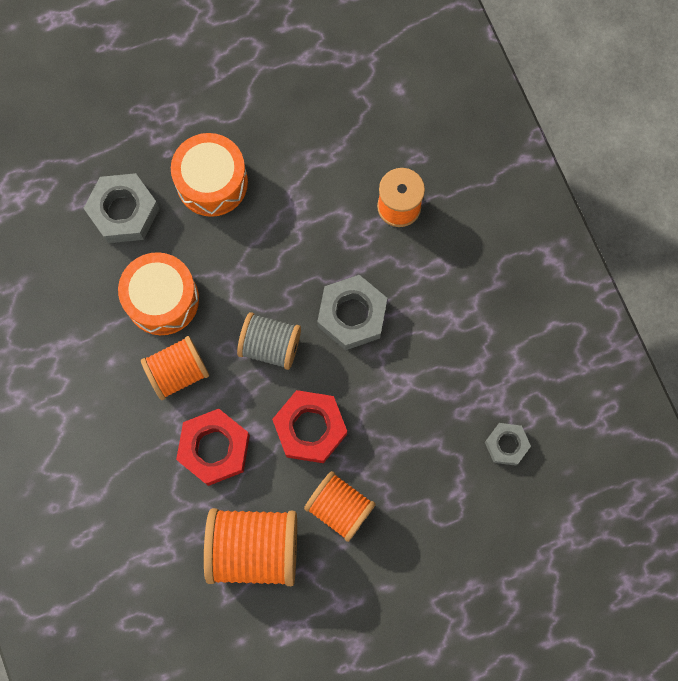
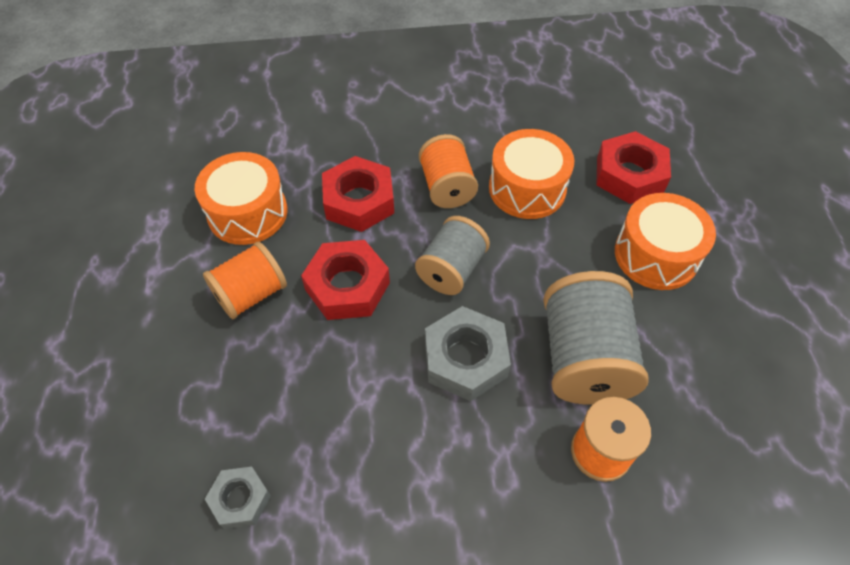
camera: 105 degrees right, 20 degrees down
(124, 212) = (629, 175): grey nut -> red nut
(254, 548) = (247, 212): orange spool -> orange drum
(327, 227) = (584, 358): none -> grey spool

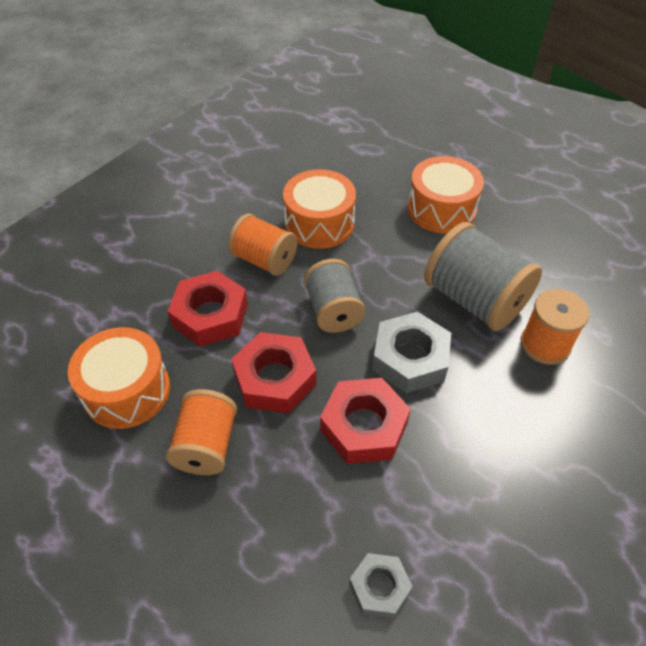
camera: 45 degrees left, 5 degrees down
(629, 175) = (371, 172): red nut -> red nut (364, 426)

